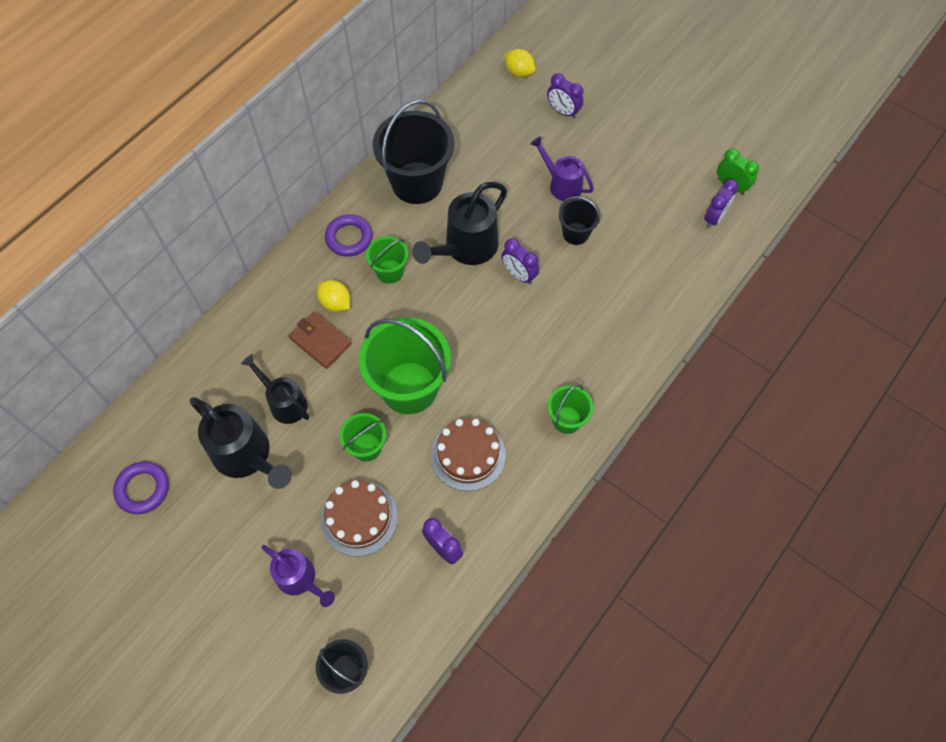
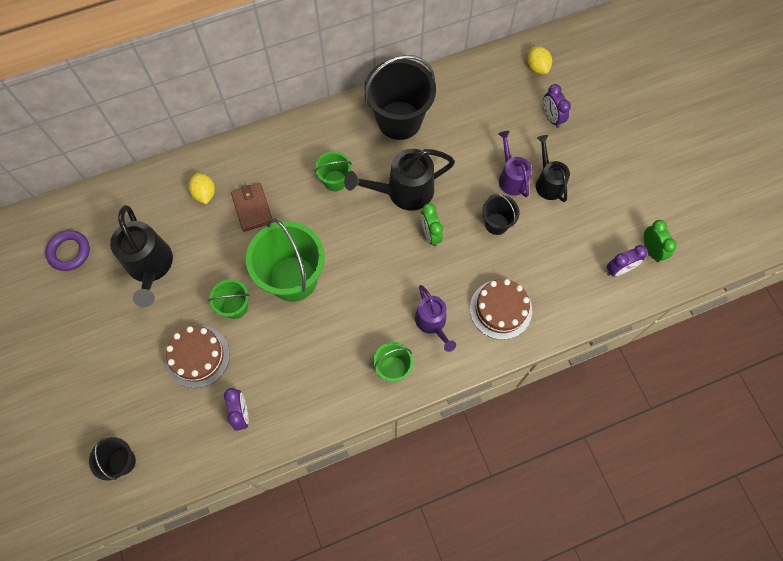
camera: 30 degrees right, 5 degrees up
(284, 402) = (199, 241): black watering can -> black watering can (548, 182)
(301, 580) = (131, 378): purple watering can -> purple watering can (432, 323)
(335, 303) = (281, 185): yellow lemon -> yellow lemon (204, 193)
(349, 238) = (322, 139): purple ring -> none
(468, 455) = (303, 354): brown cake -> brown cake (500, 309)
(519, 275) = (430, 234): purple clock -> green clock

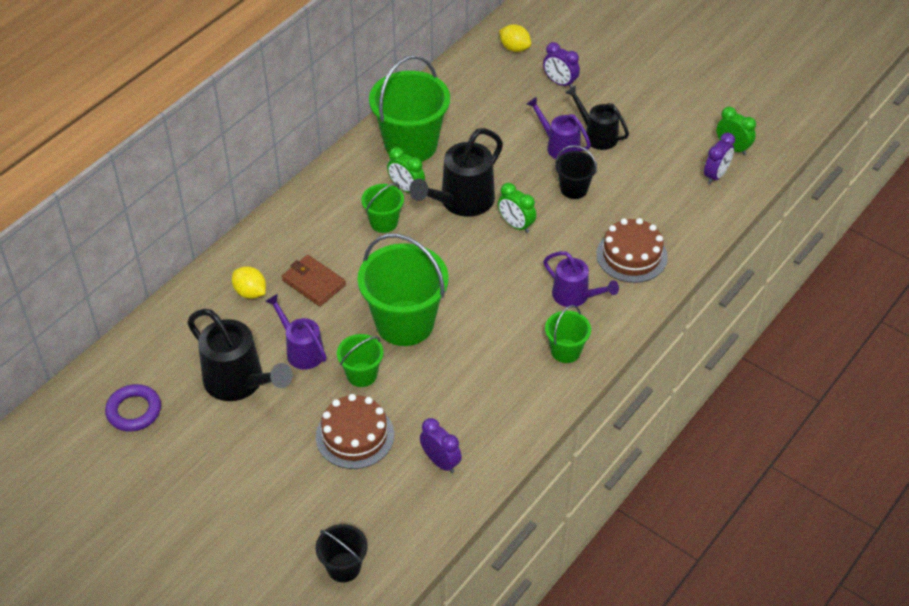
camera: 30 degrees left, 20 degrees down
(207, 262) = (301, 350): none -> purple watering can
(370, 159) = (406, 188): none -> green clock
(399, 120) = (411, 145): black bucket -> green bucket

